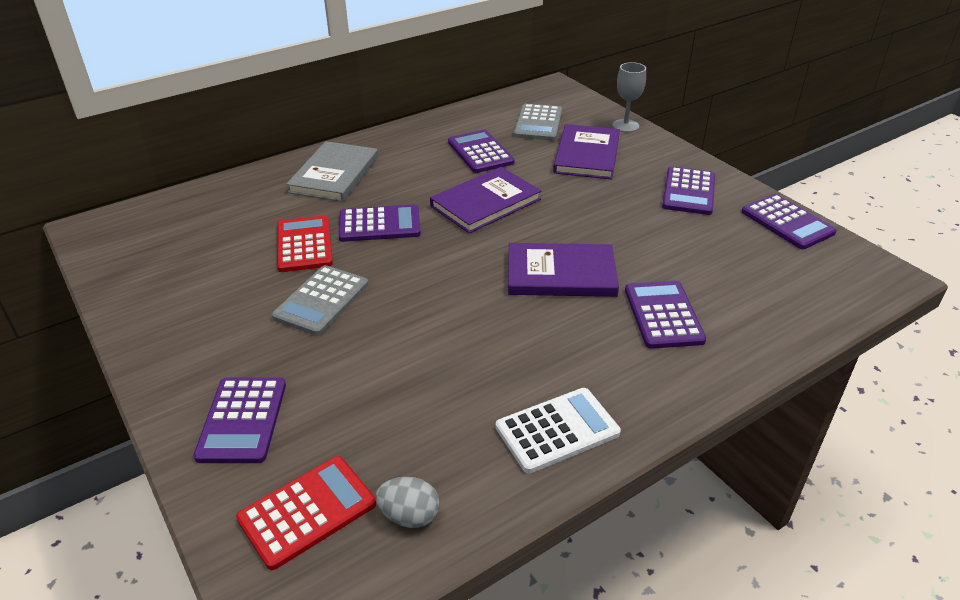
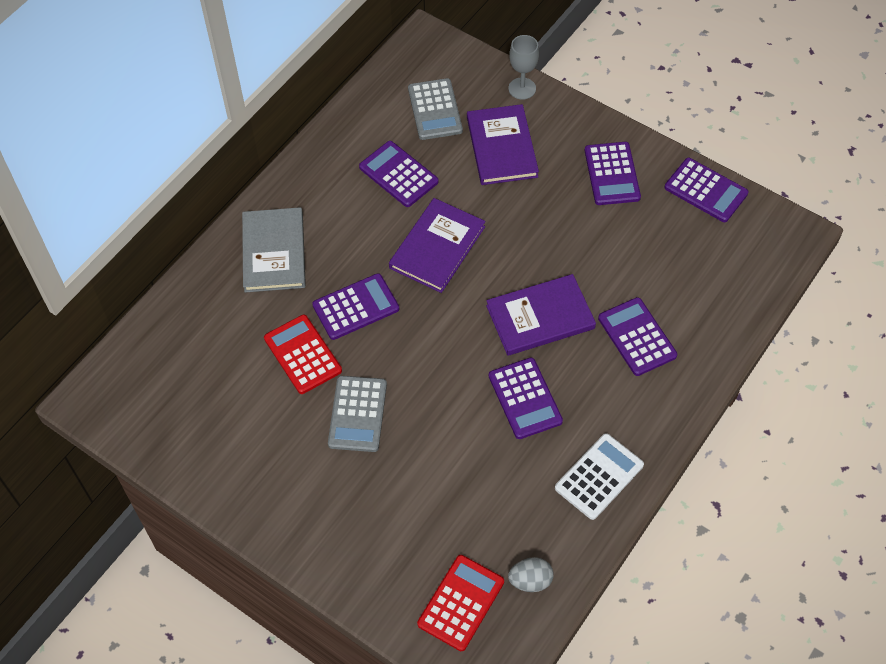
camera: 20 degrees left, 20 degrees up
(242, 420) = (368, 549): purple calculator -> purple calculator (525, 398)

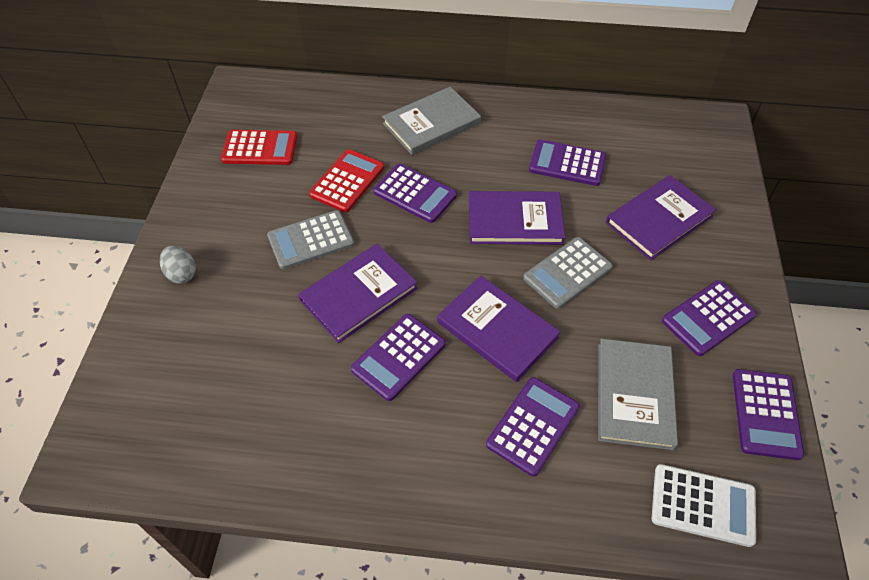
camera: 60 degrees right, 5 degrees down
(398, 174) = (567, 163): purple calculator -> purple calculator turned 90 degrees counterclockwise
(435, 110) = (654, 158): grey calculator -> grey calculator (567, 273)
(443, 401) = (358, 294): none -> purple book
(461, 603) = (152, 400): red calculator -> red calculator (260, 148)
(522, 88) = (736, 206): grey goblet -> none
(530, 581) = (198, 450): grey egg -> grey egg (182, 274)
(599, 476) = (345, 462): white calculator -> white calculator (703, 505)
(648, 259) = (634, 395): none -> grey book

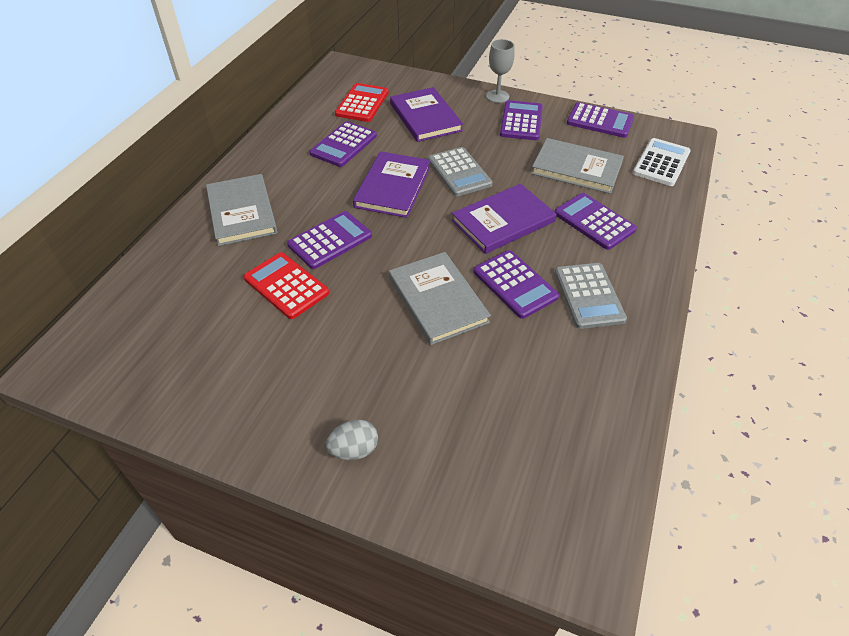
camera: 75 degrees left, 5 degrees down
(260, 148) = (189, 354): red calculator -> red calculator (362, 103)
(311, 240) = (354, 326): grey calculator -> grey calculator (589, 296)
(358, 294) = (437, 300): purple book -> grey book
(708, 318) = (521, 121): purple calculator -> purple calculator turned 150 degrees counterclockwise
(751, 282) = (497, 96): none -> grey goblet

